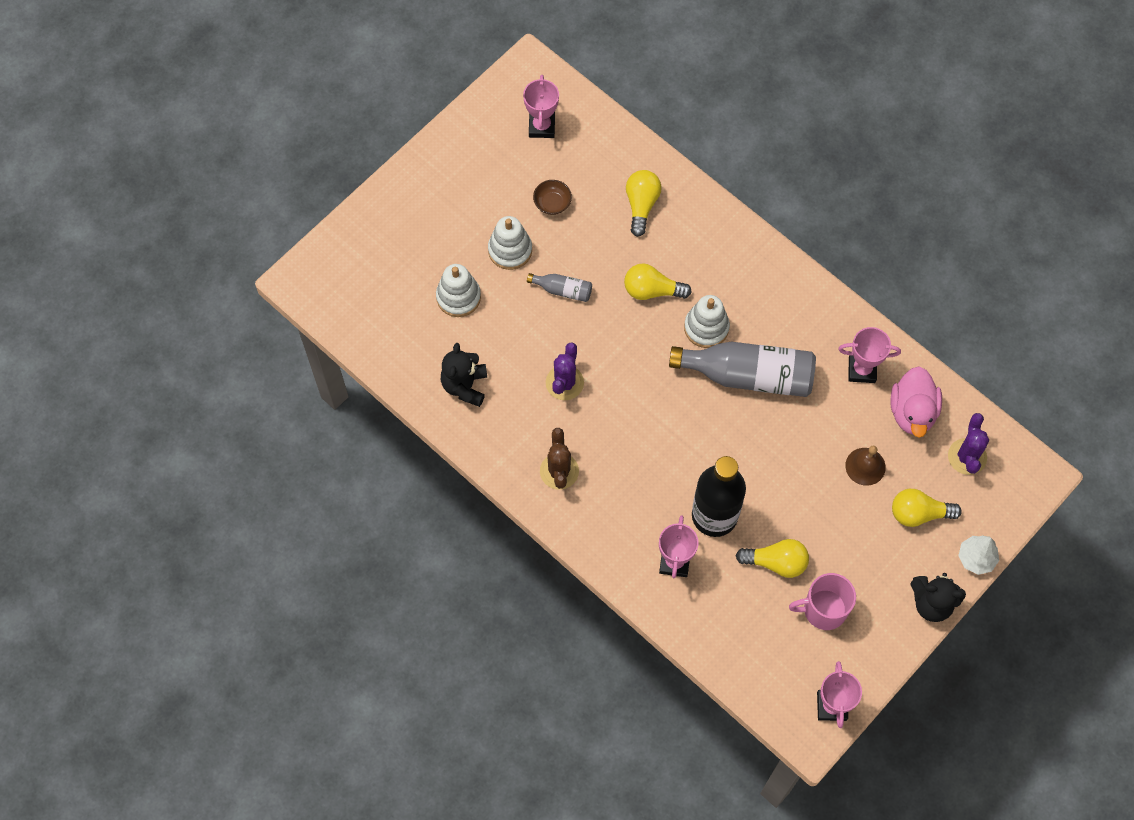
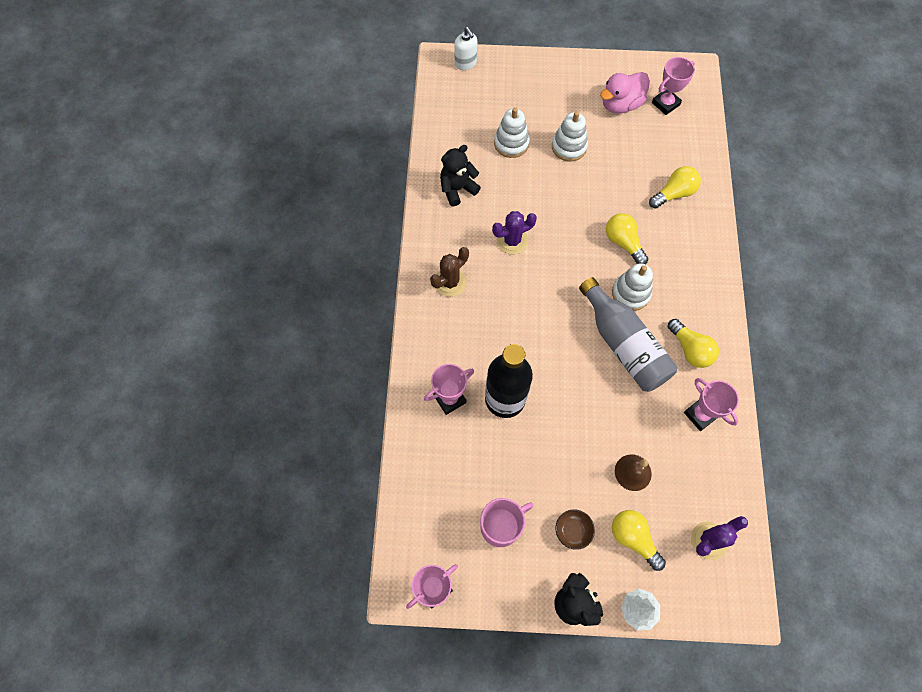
camera: 50 degrees right, 0 degrees up
(324, 262) = (465, 63): none -> white soap dispenser
(552, 203) = (622, 146): brown bowl -> brown bowl (572, 531)
(563, 290) = (572, 194): grey bottle -> none
(776, 562) = (507, 466): yellow light bulb -> yellow light bulb (690, 349)
(823, 609) = (501, 526): pink mug -> pink mug turned 105 degrees clockwise
(912, 412) = (704, 474): pink duck -> pink duck (620, 104)

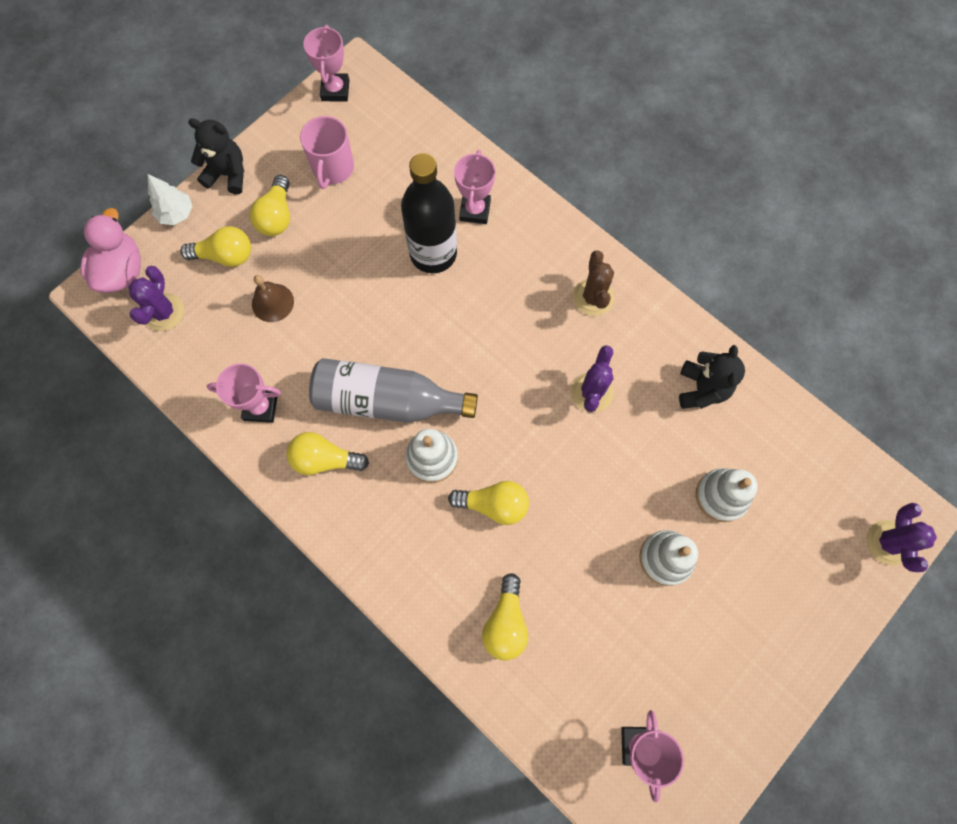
camera: 130 degrees right, 5 degrees up
(465, 63) = (888, 542): white soap dispenser -> purple cactus
(572, 531) = (277, 216): brown bowl -> yellow light bulb
(620, 104) = (681, 682): pink duck -> pink duck (122, 271)

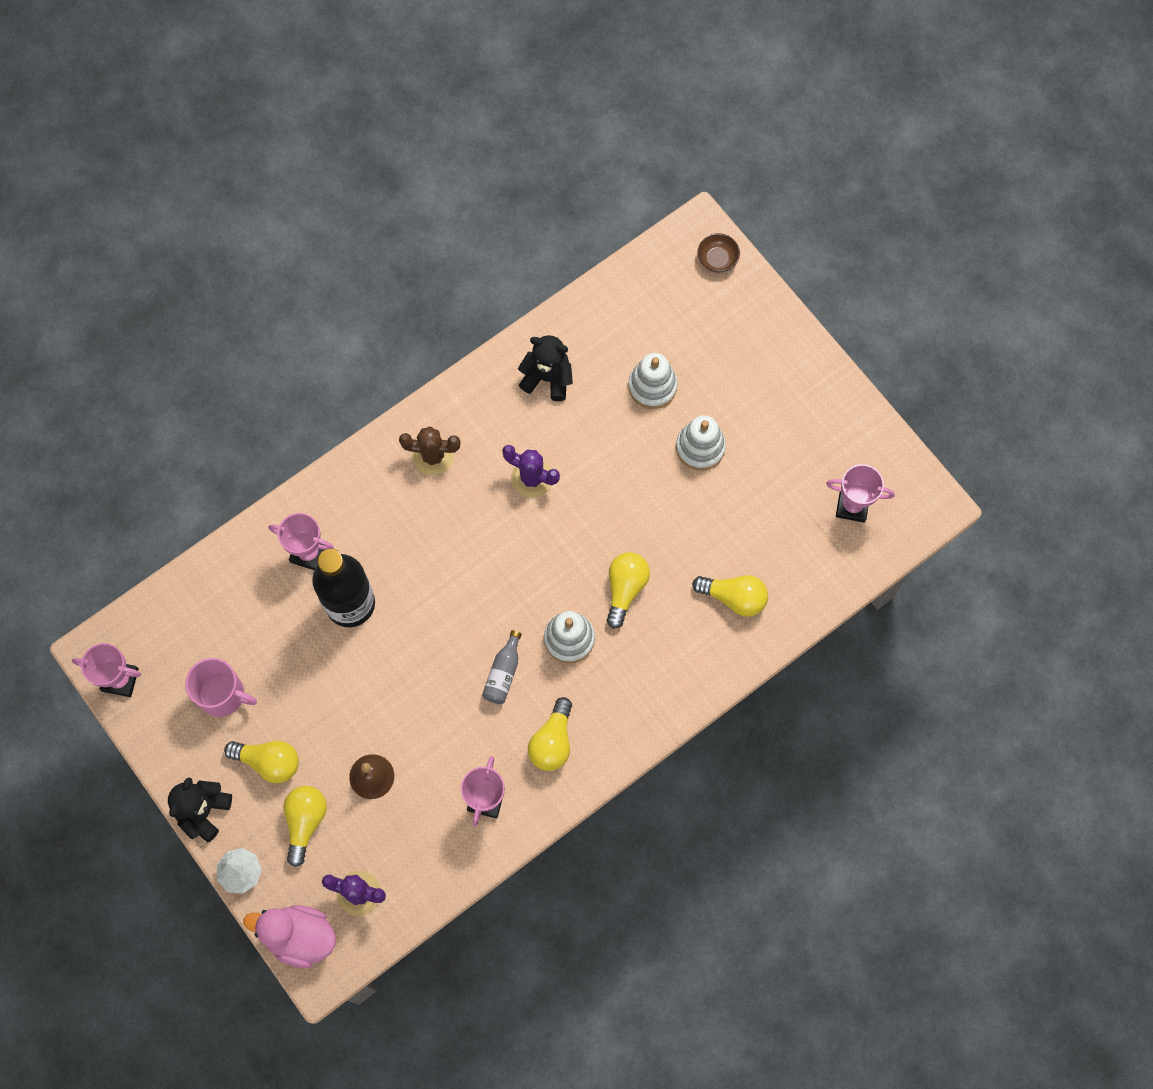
camera: 80 degrees left, 0 degrees up
(387, 401) = (503, 673): grey bottle -> grey bottle, size x0.46
(888, 542) = (717, 259): purple cactus -> brown bowl

